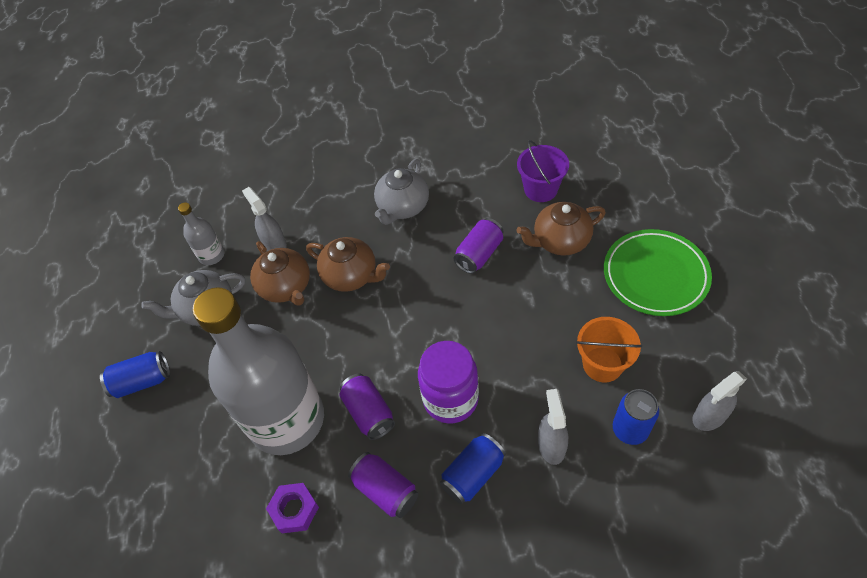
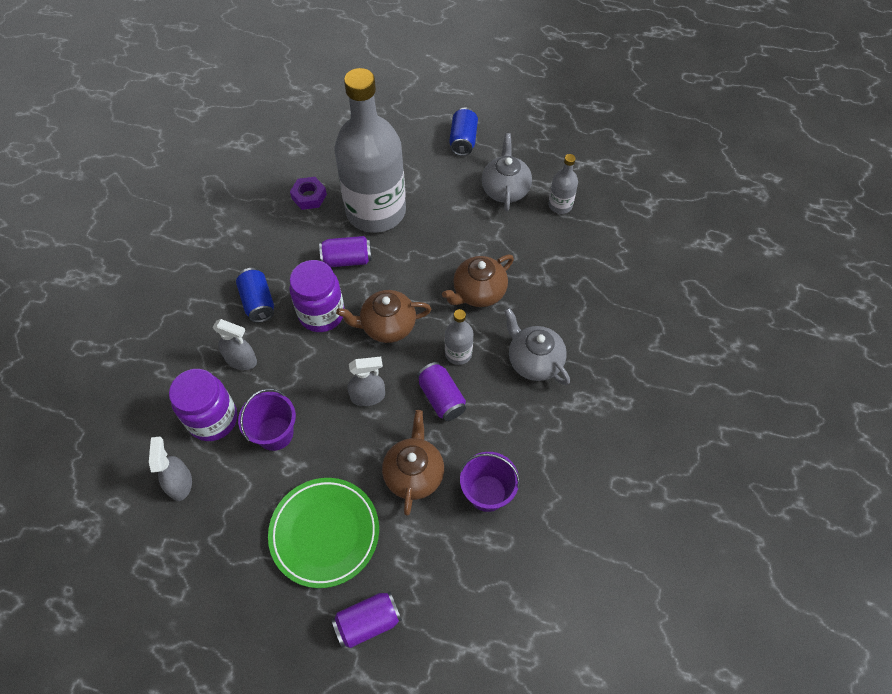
camera: 110 degrees right, 5 degrees up
(274, 243) = (547, 250): grey spray bottle -> grey spray bottle (368, 396)
(286, 287) = (495, 245): brown teapot -> brown teapot (387, 326)
(385, 490) = (285, 248): purple can -> purple can (368, 622)
(427, 262) = (458, 353): none -> grey bottle
(602, 364) = (275, 433): orange bucket -> purple bucket
(630, 430) = (213, 419): blue can -> purple jar

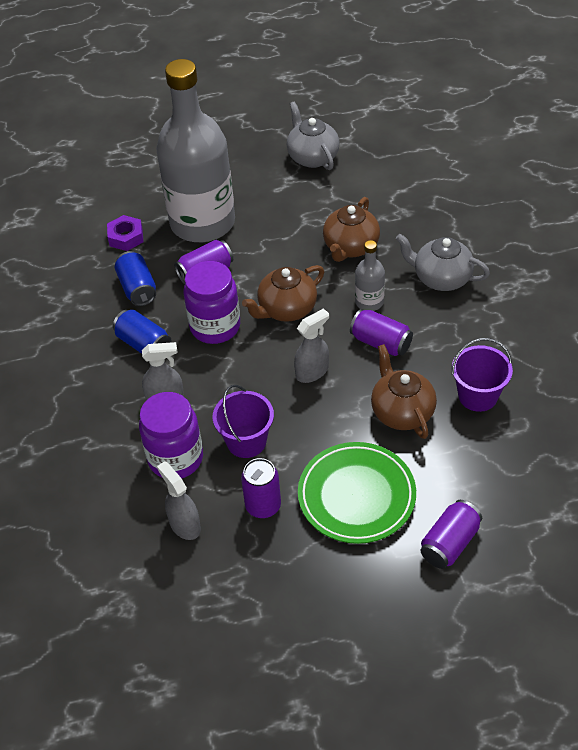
camera: 25 degrees left, 10 degrees down
(248, 500) = (263, 506): none -> purple can
(463, 140) = (242, 133): blue can -> blue can (137, 288)
(560, 205) = (372, 149): grey bottle -> none

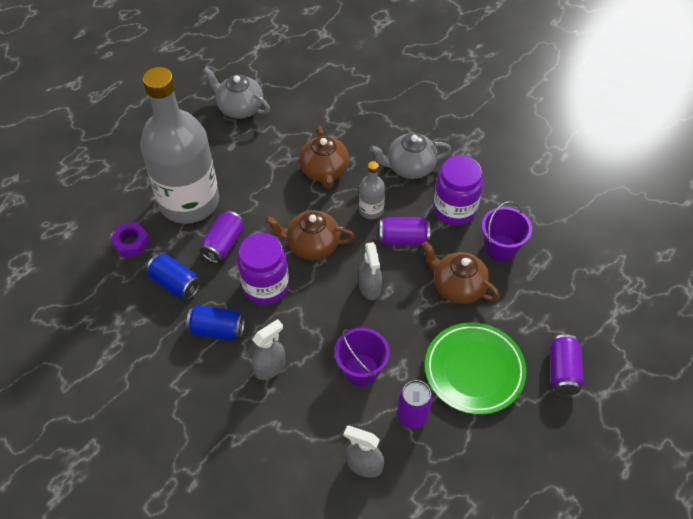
camera: 35 degrees left, 5 degrees up
(175, 458) = (316, 414): purple jar -> purple jar (454, 209)
(286, 309) = (312, 245): brown teapot -> brown teapot turned 75 degrees clockwise
(312, 372) = (370, 287): grey spray bottle -> grey spray bottle turned 150 degrees clockwise

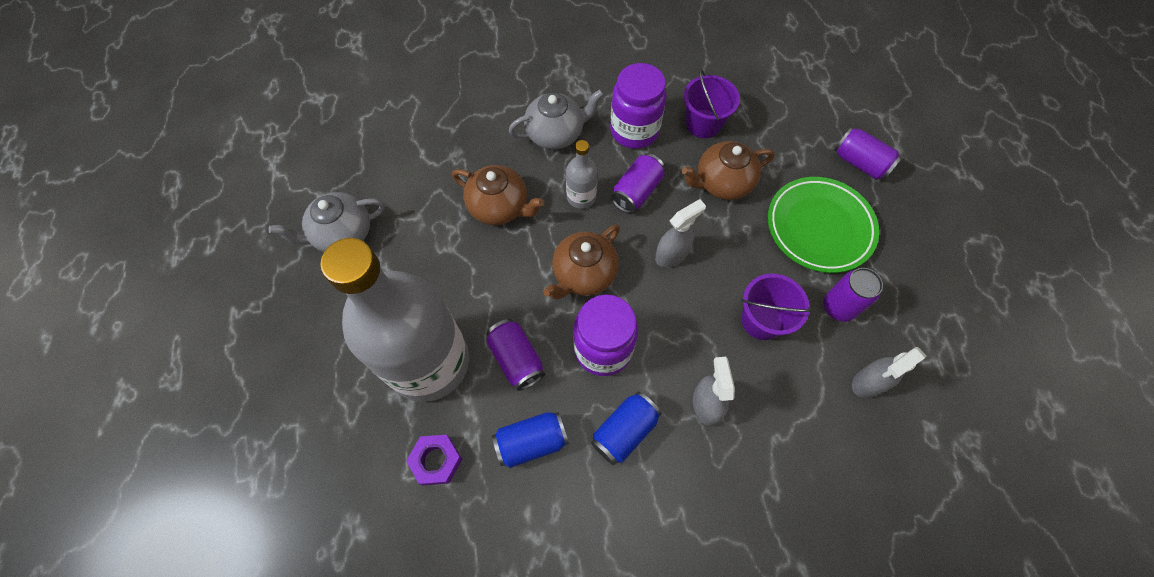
camera: 55 degrees left, 10 degrees up
(370, 287) = (672, 254): grey spray bottle -> grey spray bottle turned 60 degrees counterclockwise
(409, 167) = (556, 133): grey teapot -> grey teapot turned 135 degrees counterclockwise

